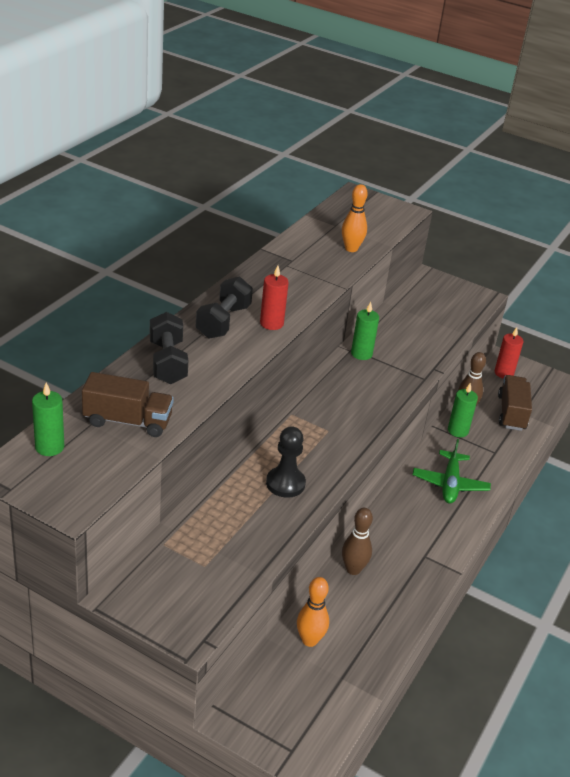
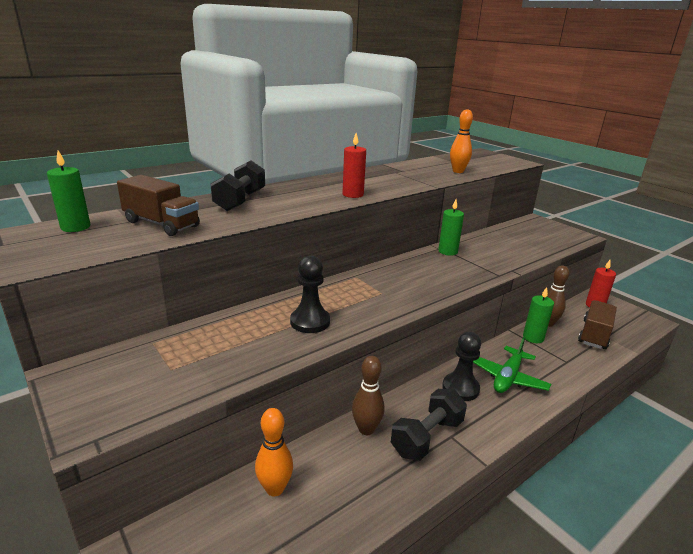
camera: 25 degrees right, 10 degrees down
(223, 321) = (312, 189): black dumbbell -> black dumbbell (427, 437)
(414, 506) = (460, 388): none -> black pawn

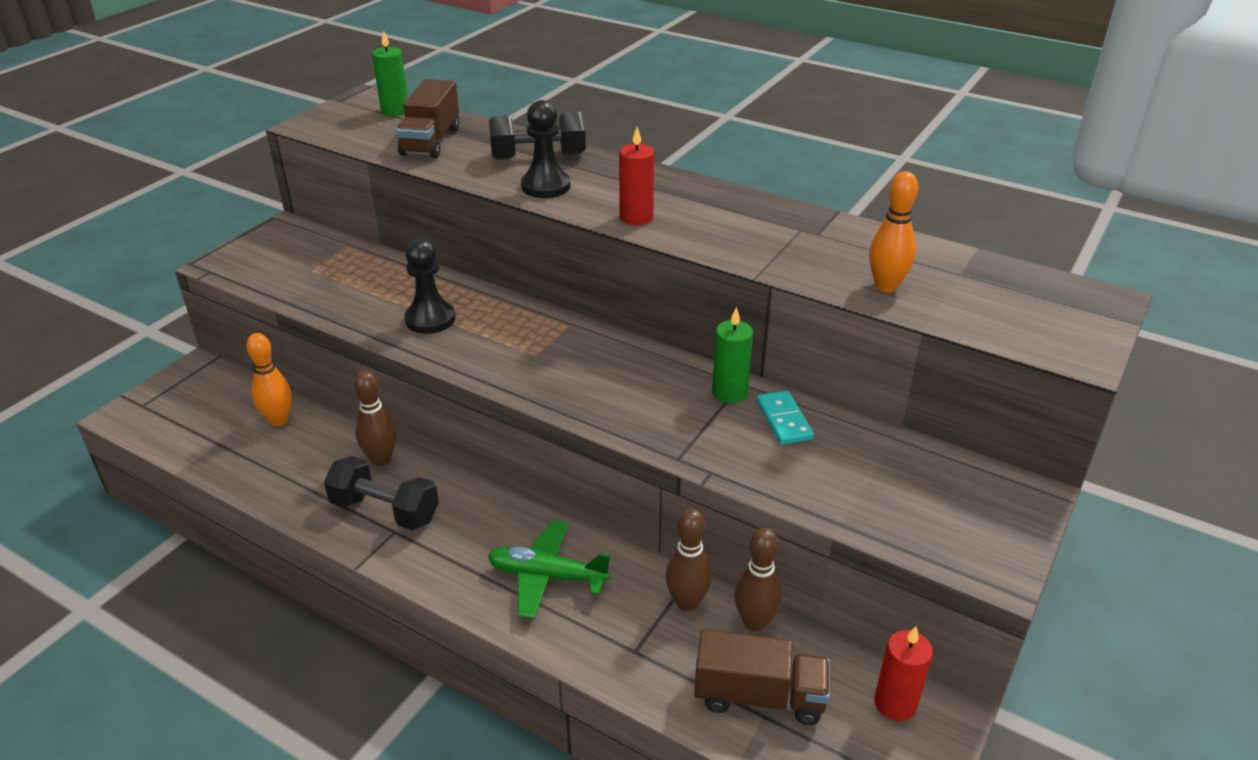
camera: 70 degrees right, 10 degrees up
(460, 388) = (495, 528): black pawn -> black pawn (545, 186)
(475, 246) = (783, 420): none -> turquoise domino
(533, 337) = (687, 602): green candle -> brown bowling pin

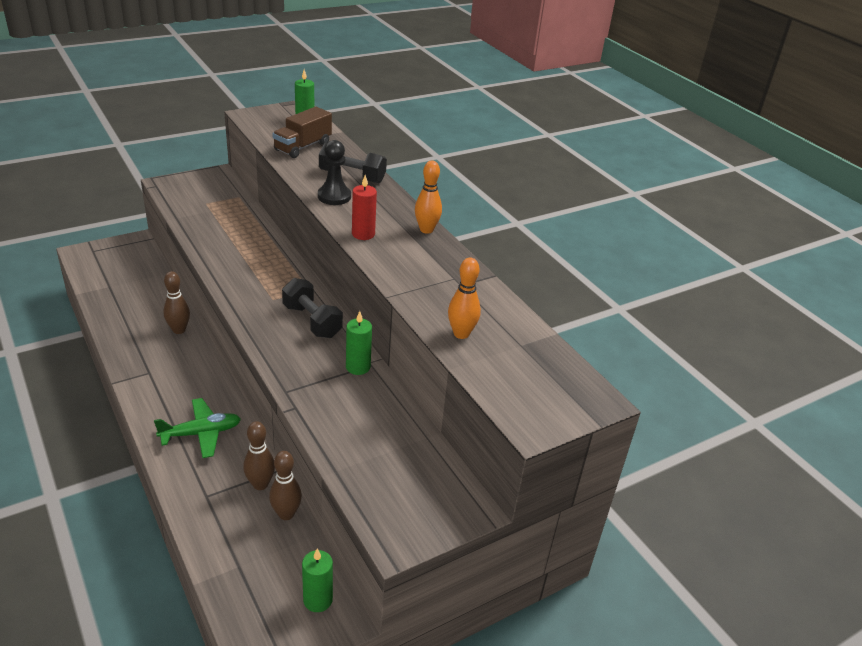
camera: 25 degrees right, 0 degrees up
(278, 420) = (149, 286): orange bowling pin -> orange bowling pin (426, 230)
(385, 510) = (155, 359): black dumbbell -> black dumbbell (312, 321)
(430, 319) = (238, 256): black pawn -> none
(547, 576) = (201, 433): green plane -> green plane turned 120 degrees clockwise
(759, 696) = (246, 554): brown truck -> none
(783, 420) = (371, 397): turquoise domino -> none
(895, 703) = (318, 600): red candle -> green candle

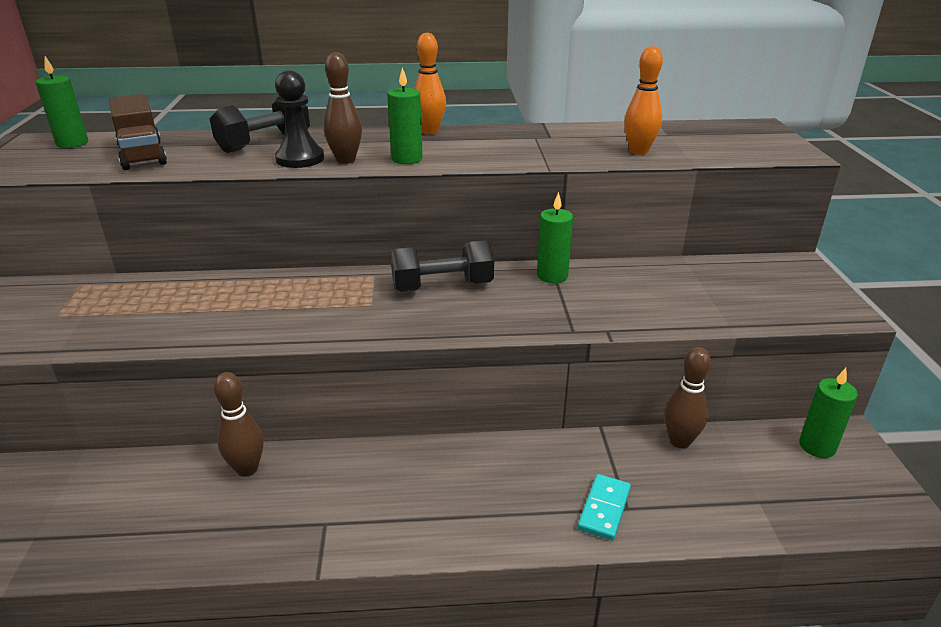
camera: 60 degrees left, 5 degrees down
(201, 433) = (500, 489): green plane -> none
(201, 485) = (604, 509): none -> turquoise domino
(260, 484) = (622, 452): brown bowling pin -> brown bowling pin (346, 160)
(363, 234) = (407, 159): red candle -> green candle

